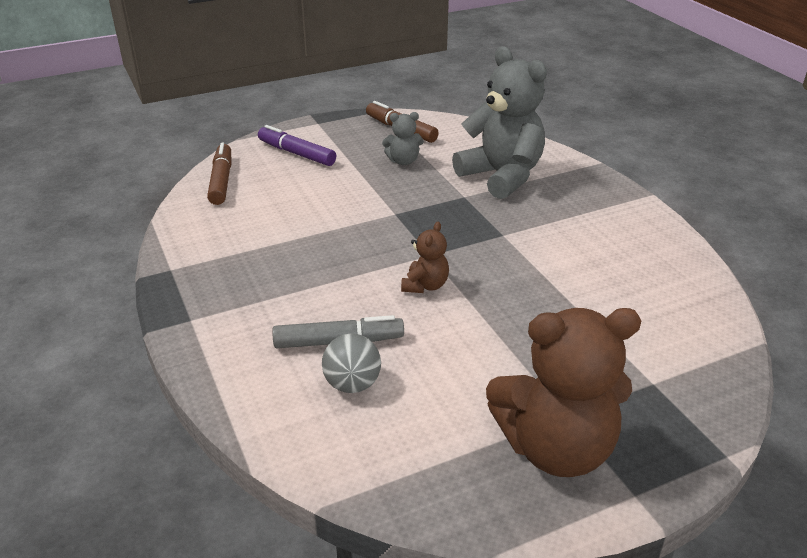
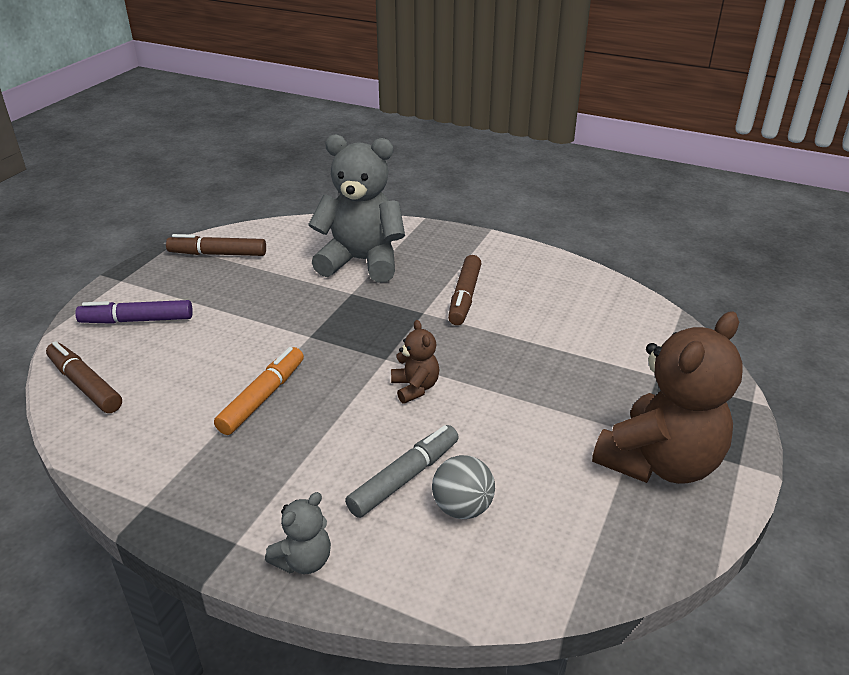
camera: 40 degrees left, 0 degrees up
(312, 239) = (262, 397): none -> orange marker
(403, 161) = (257, 283): grey teddy bear -> grey teddy bear (304, 560)
(554, 238) = (464, 297): none -> brown marker

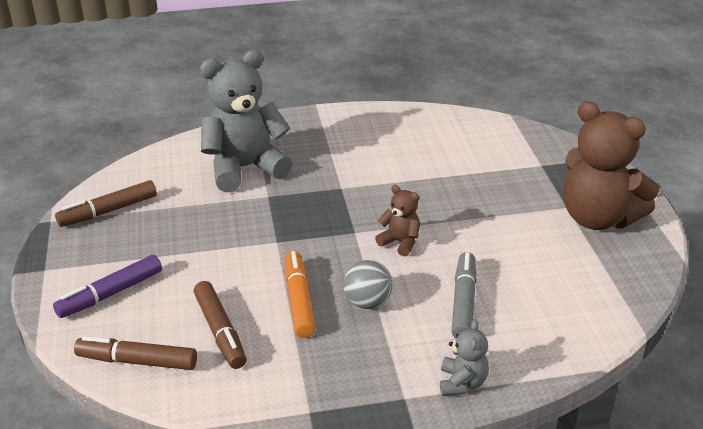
camera: 35 degrees left, 0 degrees up
(462, 508) = (519, 301): grey ball -> grey ball (368, 302)
(464, 297) = (358, 164): brown marker -> brown marker (220, 331)
(659, 462) = (598, 218): brown teddy bear -> brown teddy bear turned 120 degrees clockwise

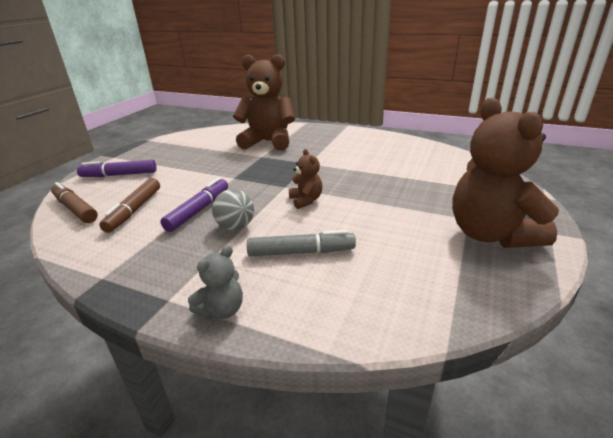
camera: 35 degrees right, 5 degrees down
(108, 211) = (177, 143): brown marker -> none
(245, 168) = (268, 142): grey teddy bear -> brown teddy bear
(299, 300) = (198, 210): orange marker -> purple marker
(463, 302) = (301, 252): grey marker -> grey marker turned 45 degrees clockwise

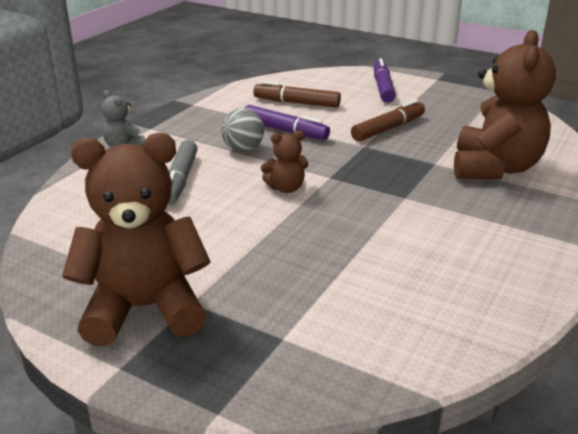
camera: 95 degrees right, 0 degrees up
(75, 209) = (308, 80): brown marker -> brown marker (388, 129)

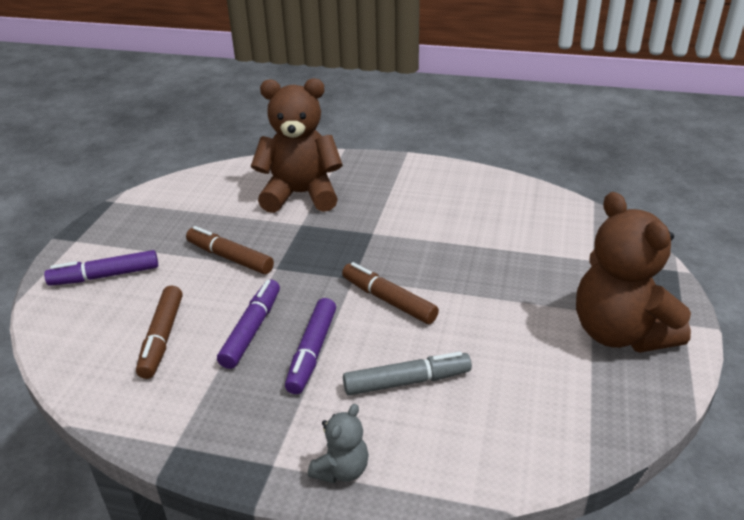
camera: 105 degrees left, 5 degrees up
(243, 149) = (312, 352): grey ball -> purple marker
(286, 188) = (388, 300): brown teddy bear -> brown marker

